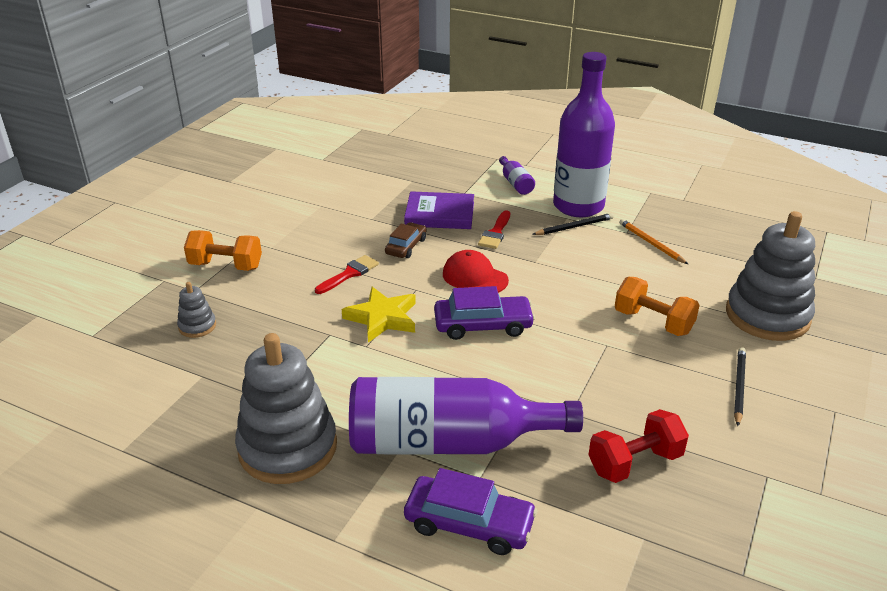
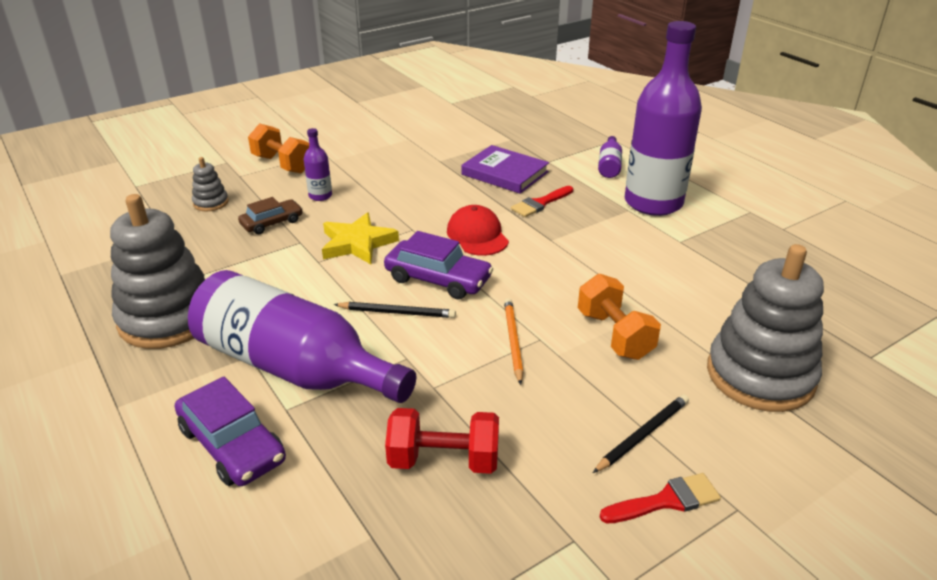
camera: 30 degrees right, 0 degrees up
(299, 285) = (320, 196): none -> purple bottle
(349, 274) = (370, 199): red brush -> red brush (666, 500)
(406, 246) = (444, 191): brown car -> brown car (272, 223)
(574, 227) = (628, 220): black pencil -> black pencil (397, 312)
(651, 243) = (696, 259): orange pencil -> orange pencil (513, 341)

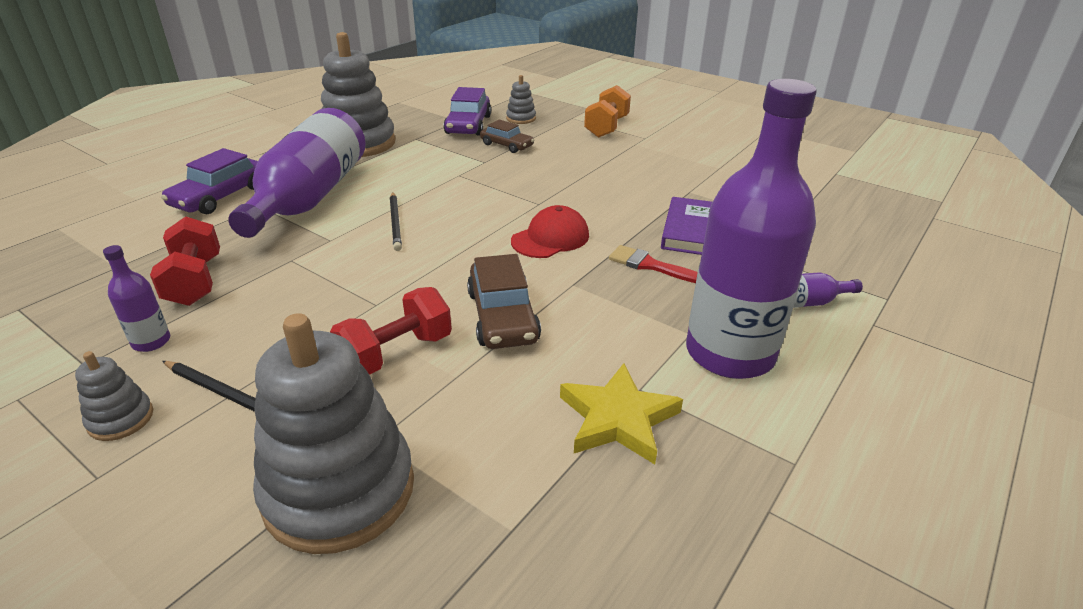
camera: 70 degrees right, 0 degrees up
(320, 196) = (565, 153): purple bottle -> purple bottle (151, 342)
(357, 243) = (497, 184): yellow star -> yellow star (618, 418)
(438, 279) = (457, 232): purple car -> purple car (468, 125)
(513, 341) = (368, 289): orange pencil -> none
(582, 278) = (502, 316): none -> brown car
(614, 335) = (396, 353): orange dumbbell -> red dumbbell
(666, 500) = (121, 419): red brush -> grey stacking toy

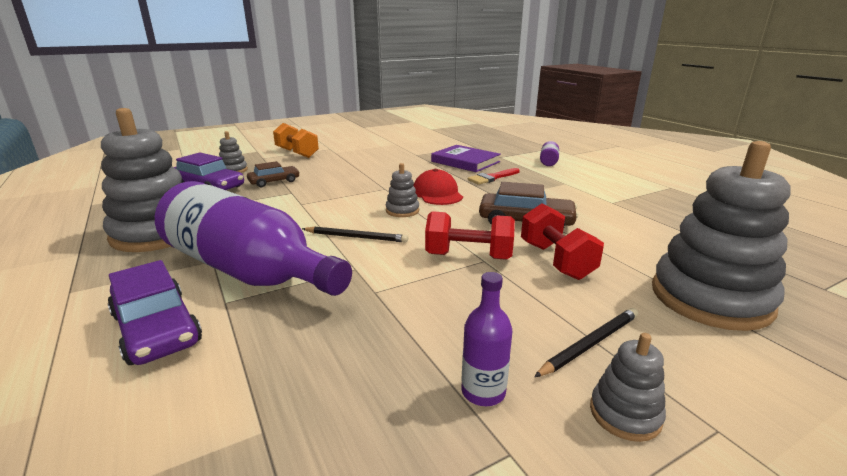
camera: 65 degrees left, 10 degrees down
(195, 281) = (368, 356): red dumbbell -> red dumbbell (468, 256)
(478, 230) = (402, 211): none -> grey stacking toy
(618, 418) = (637, 211): yellow star -> none
(729, 353) = (586, 180): purple bottle -> none

